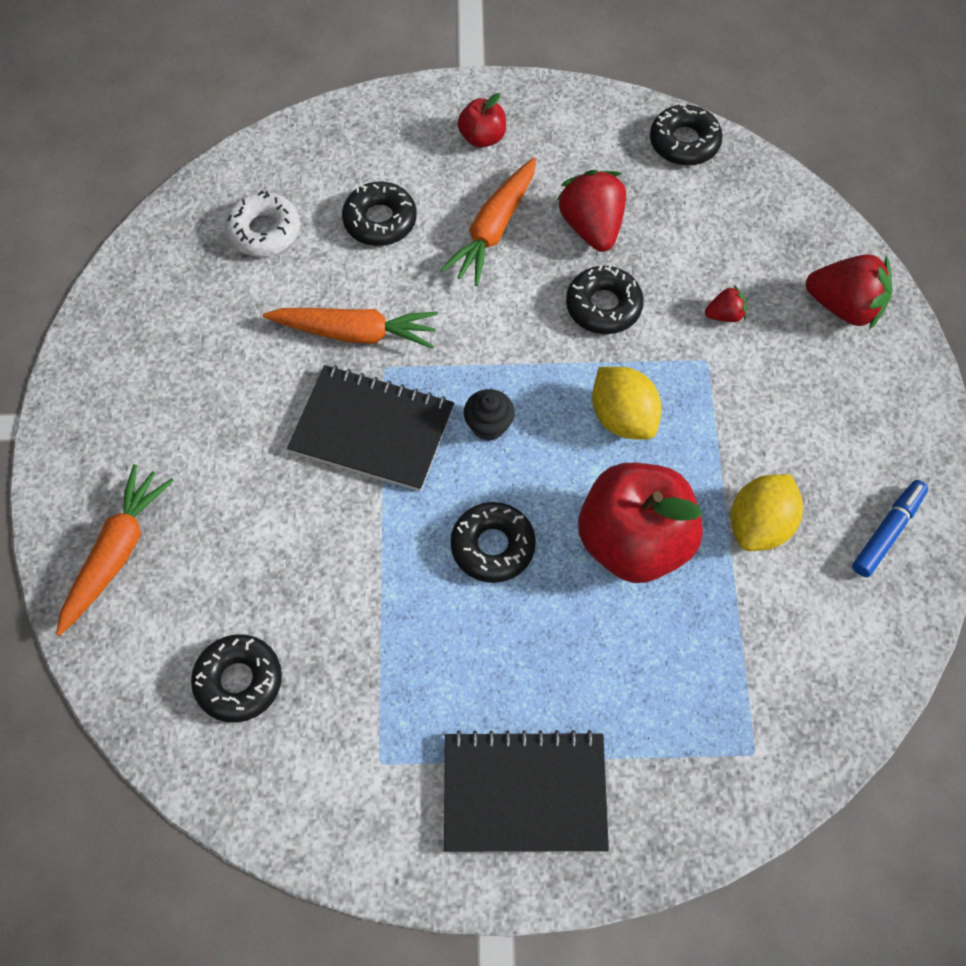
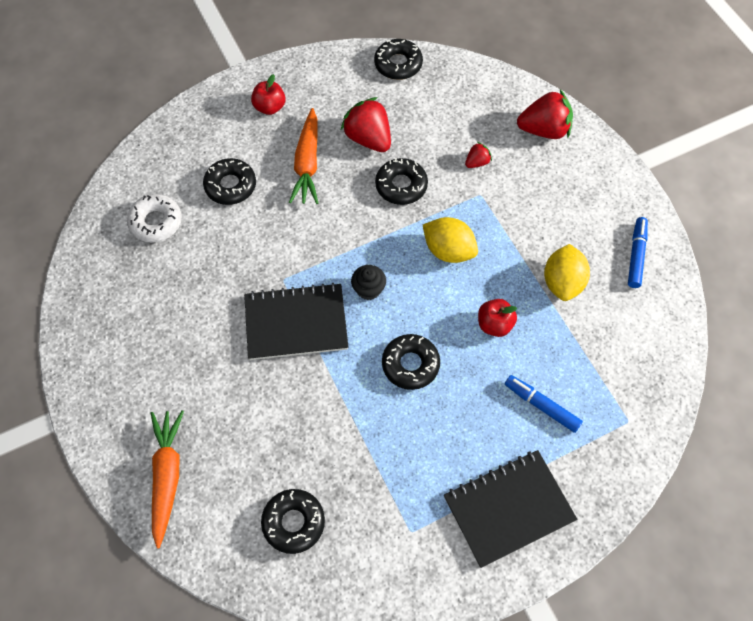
camera: 25 degrees left, 0 degrees up
(355, 333) = (252, 265): orange carrot -> none
(634, 542) = (494, 324): red apple -> red apple, size x0.48
(642, 678) = (541, 405): none -> blue marker

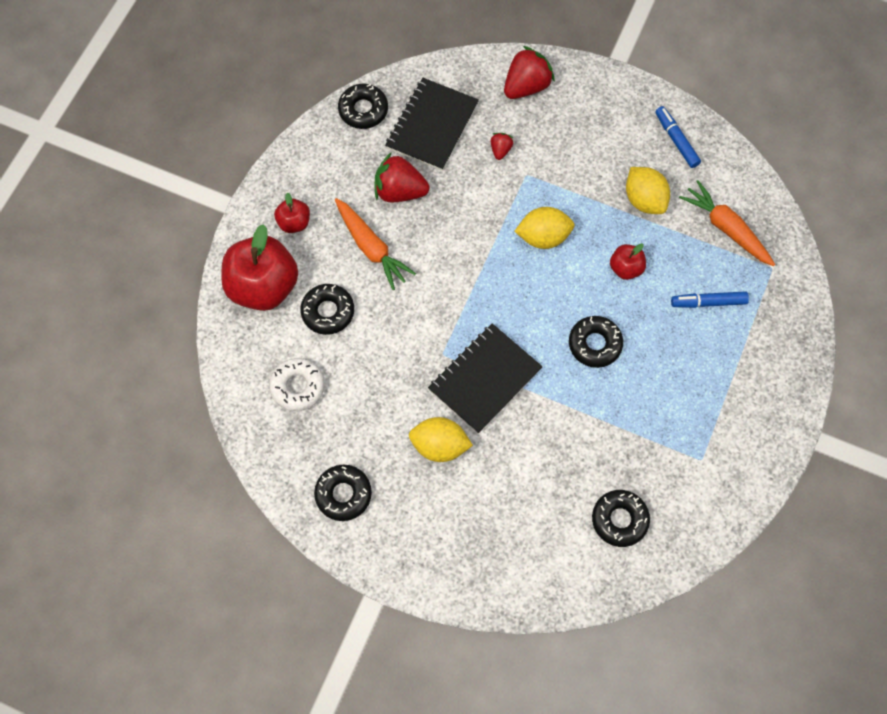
camera: 40 degrees left, 5 degrees up
(167, 476) = (501, 564): orange carrot -> orange carrot (726, 228)
(204, 135) = (263, 287): none -> red apple
(212, 346) = (439, 446): none -> yellow lemon
(368, 289) = (513, 312): black cupcake -> none
(401, 186) = (461, 211): black donut -> black donut (343, 494)
(508, 508) = (749, 391): black notebook -> black notebook (432, 126)

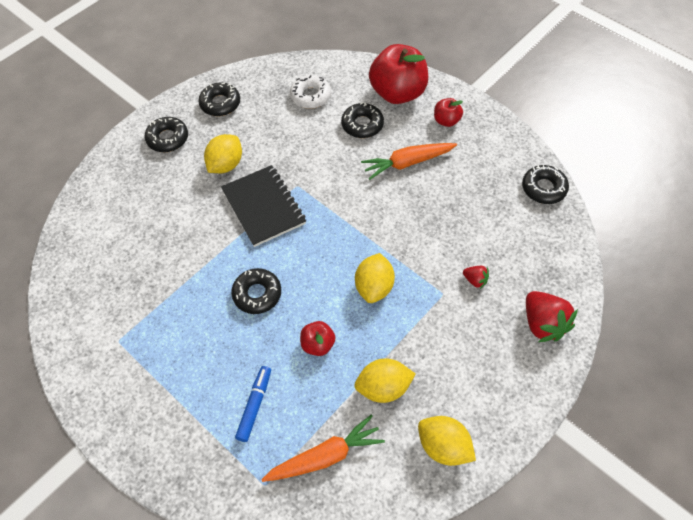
camera: 110 degrees right, 10 degrees down
(399, 191) = (454, 194): red strawberry -> none
(432, 126) = (515, 234): black notebook -> none
(619, 520) = (106, 262): black donut -> black donut (168, 138)
(676, 140) = (443, 446): blue marker -> yellow lemon

